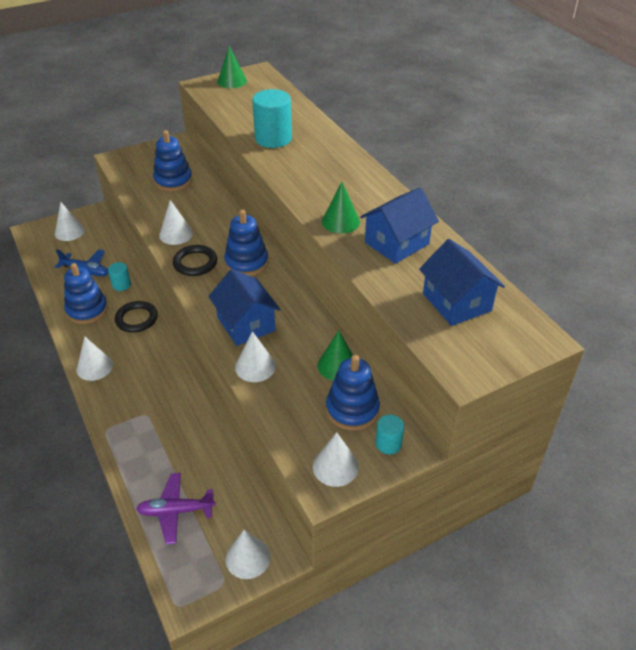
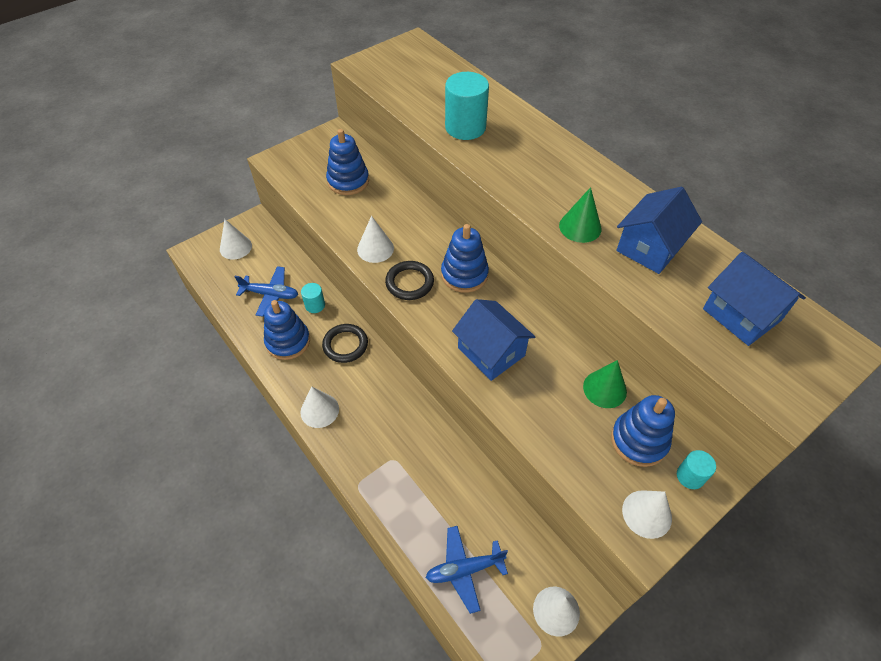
camera: 10 degrees left, 10 degrees up
(176, 511) = (464, 569): purple plane -> blue plane
(232, 81) = (390, 57): green cone -> none
(255, 366) = (520, 403): white cone -> none

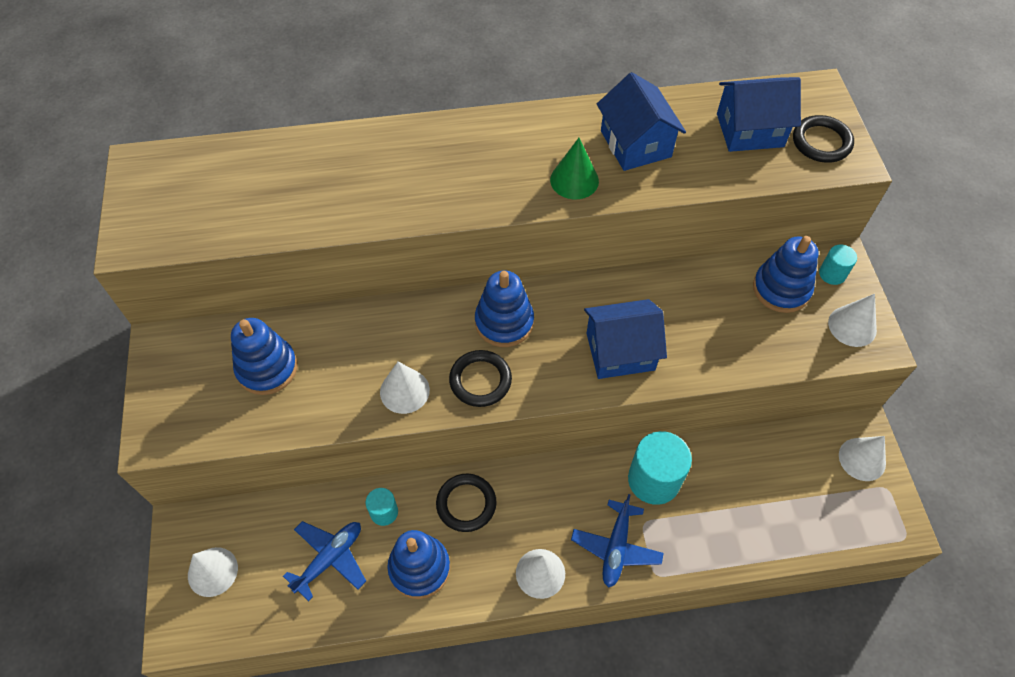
camera: 60 degrees left, 5 degrees up
(464, 569) = (793, 516): blue plane -> blue plane (616, 547)
(465, 127) = (349, 195): turquoise cylinder -> turquoise cylinder (654, 480)
(604, 389) = (715, 282): green cone -> none
(783, 372) = (821, 142): none -> black ring

